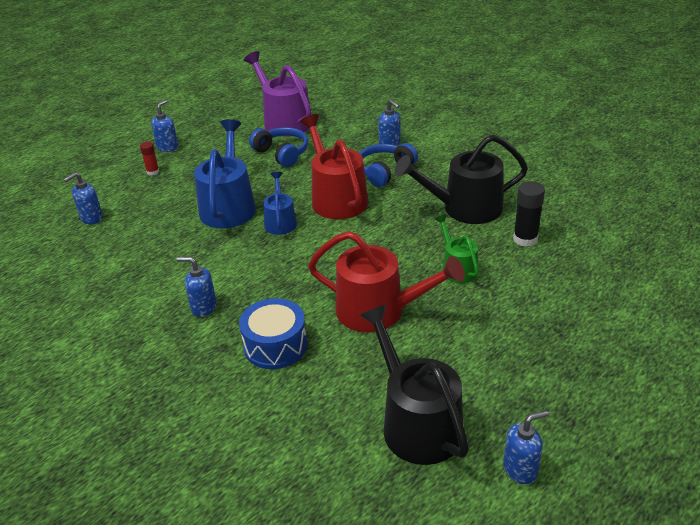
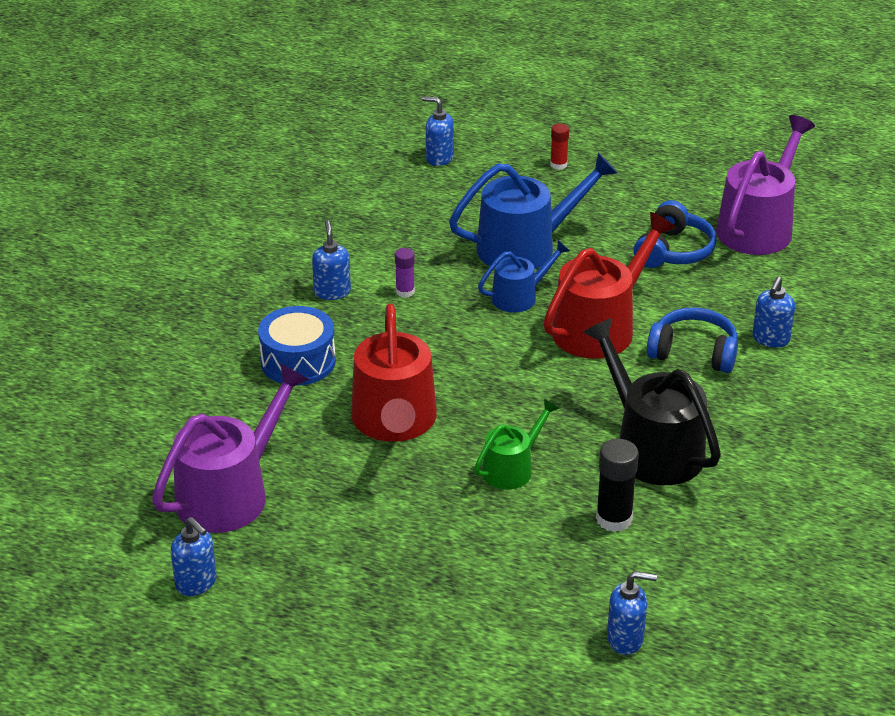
camera: 65 degrees right, 0 degrees up
(168, 147) = (620, 155): blue soap dispenser -> blue soap dispenser (625, 639)
(233, 271) = (405, 291): none -> purple glue stick
(417, 423) = (230, 493): black watering can -> purple watering can

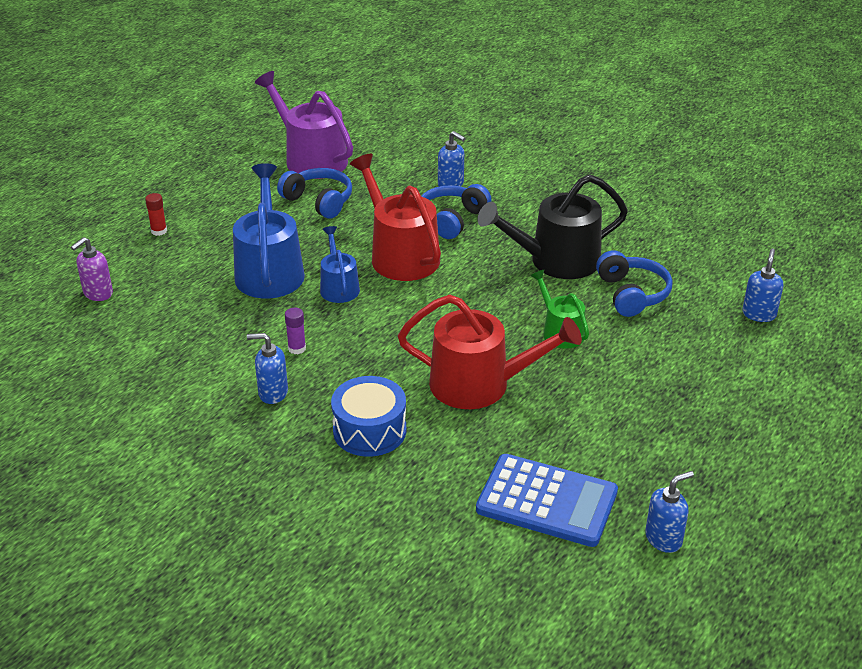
camera: 75 degrees left, 0 degrees up
(230, 493) = (547, 501): purple watering can -> blue calculator
(439, 158) = (97, 293): blue soap dispenser -> purple soap dispenser
(614, 519) = (631, 294): black glue stick -> blue headphones

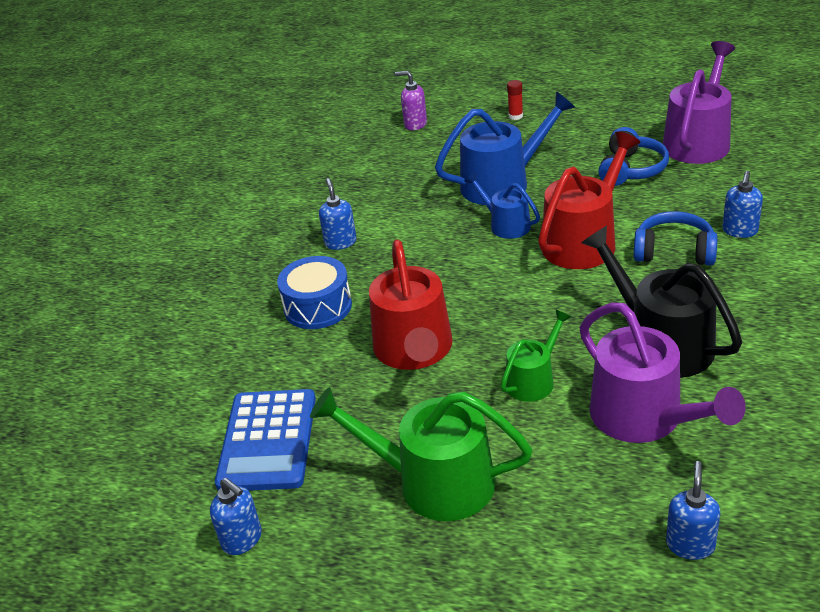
camera: 75 degrees right, 0 degrees up
(297, 348) = (404, 234): purple glue stick -> none
(339, 287) = (506, 225): blue watering can -> blue watering can turned 105 degrees counterclockwise
(631, 294) = (644, 417): blue headphones -> purple watering can
(648, 412) = (434, 482): none -> green watering can
(759, 314) = (690, 545): blue soap dispenser -> blue soap dispenser turned 75 degrees counterclockwise

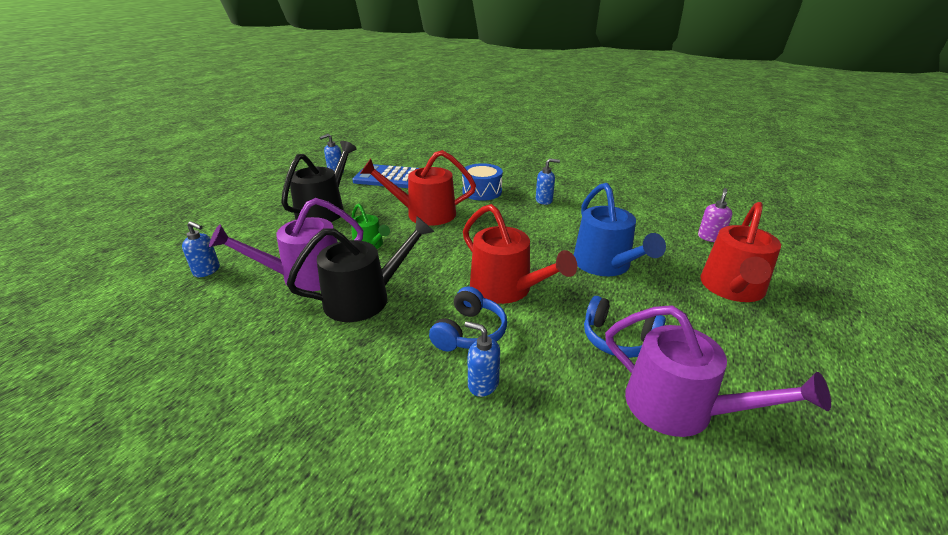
camera: 95 degrees right, 5 degrees down
(434, 482) = (324, 210): green watering can -> black watering can
(506, 225) = (543, 258): blue watering can -> none
(515, 116) = (732, 288): red glue stick -> red watering can

